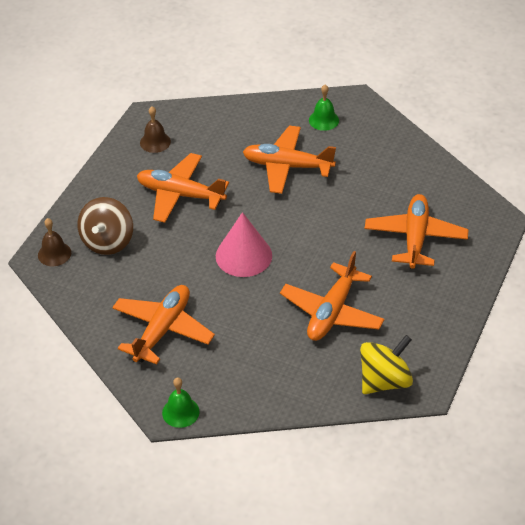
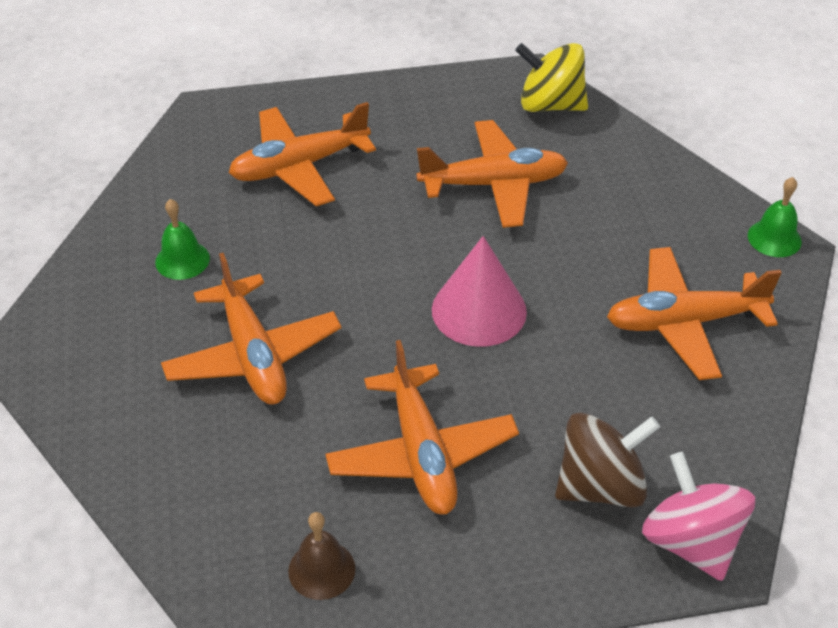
camera: 125 degrees left, 0 degrees up
(54, 254) = (691, 541): brown bell -> pink spinning top
(323, 120) = (106, 364): green bell -> green bell (182, 260)

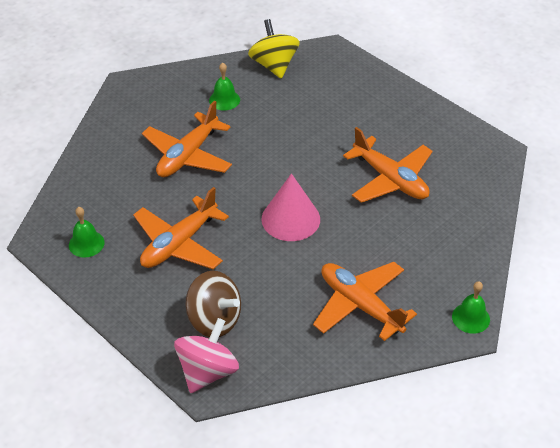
camera: 55 degrees right, 0 degrees up
(299, 166) = (327, 102): orange plane -> none
(321, 569) = (86, 243): brown bell -> green bell
(550, 105) = (482, 170): yellow spinning top -> yellow spinning top (274, 65)

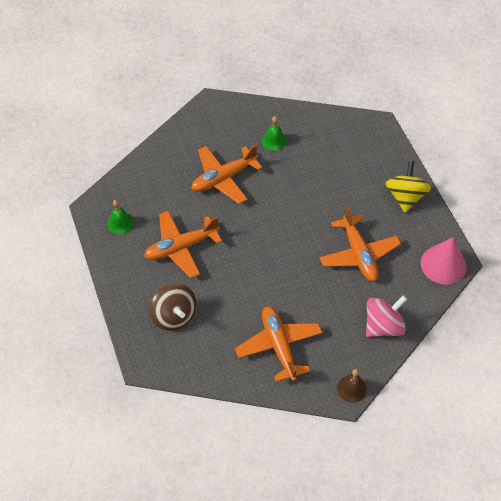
camera: 25 degrees right, 10 degrees up
(207, 371) = (150, 352): pink spinning top -> pink spinning top (383, 326)
(274, 65) = (326, 123): yellow spinning top -> yellow spinning top (405, 197)
(290, 219) = (268, 258): pink cone -> pink cone (443, 264)
(471, 318) = (351, 388): green bell -> brown bell

